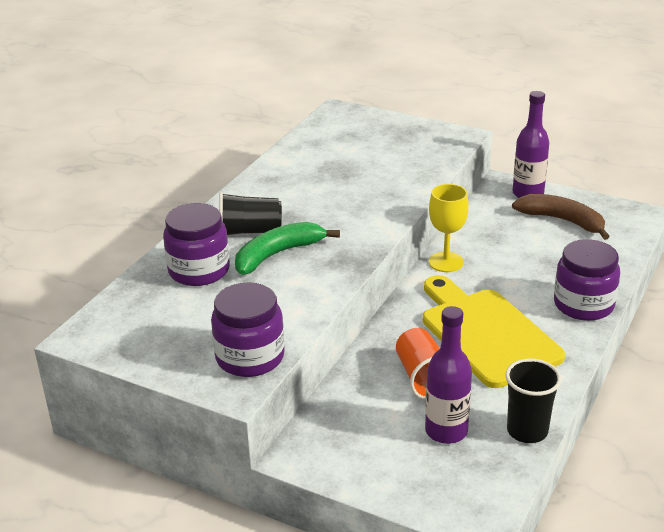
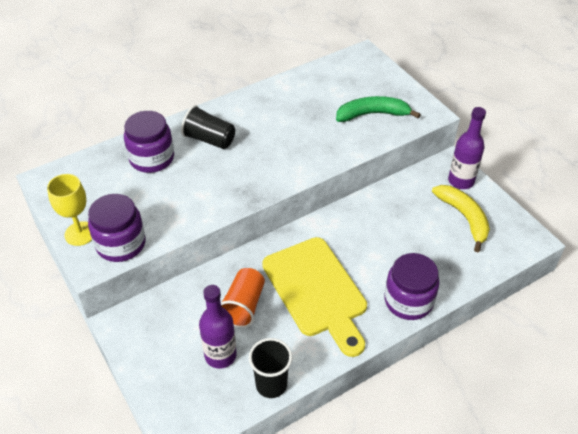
camera: 30 degrees right, 15 degrees up
(278, 254) = (210, 167): green banana -> green banana (372, 114)
(446, 262) = (345, 216): yellow goblet -> yellow goblet (80, 233)
(486, 334) = (317, 290): yellow cutting board -> yellow cutting board turned 150 degrees clockwise
(562, 221) = (464, 218): brown banana -> yellow banana

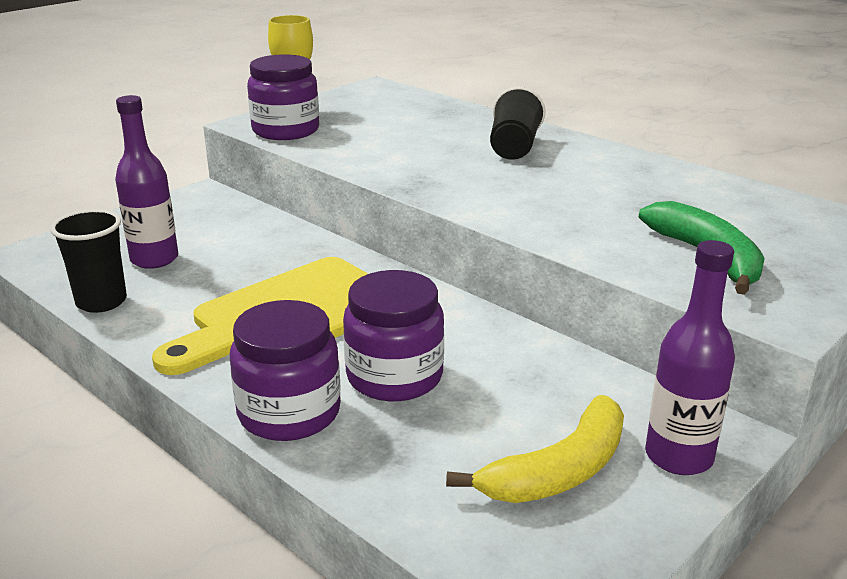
camera: 75 degrees right, 20 degrees down
(152, 158) = (448, 123): purple jar -> purple jar (394, 376)
(243, 306) = (245, 262): orange cup -> none

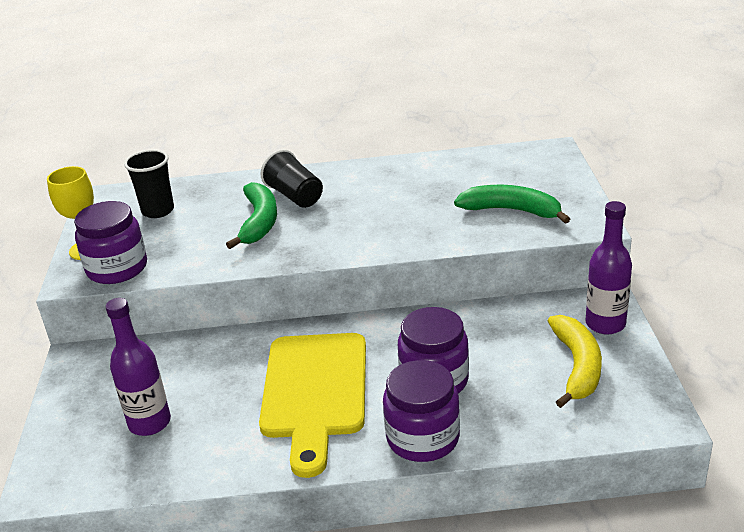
camera: 45 degrees left, 5 degrees up
(101, 302) = (178, 472): black cup -> black cup (158, 211)
(445, 150) = (259, 222): none -> green banana

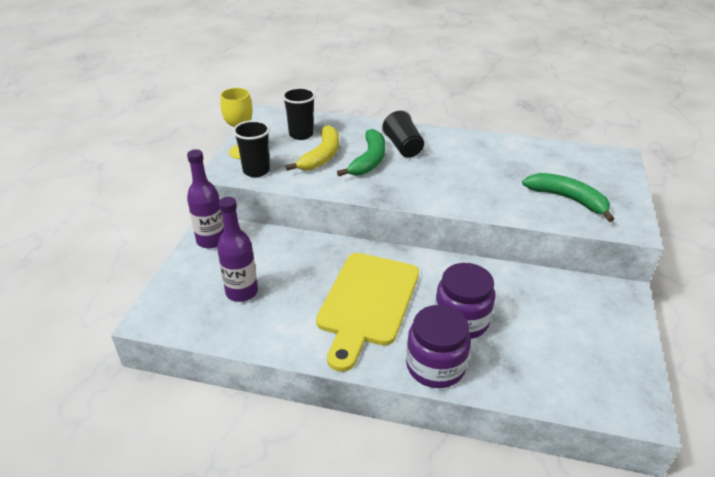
camera: 15 degrees right, 5 degrees up
(117, 268) = (256, 171): purple jar -> black cup
(577, 366) = (582, 343): yellow banana -> yellow banana (321, 156)
(605, 324) = (618, 313): purple bottle -> purple bottle (211, 240)

